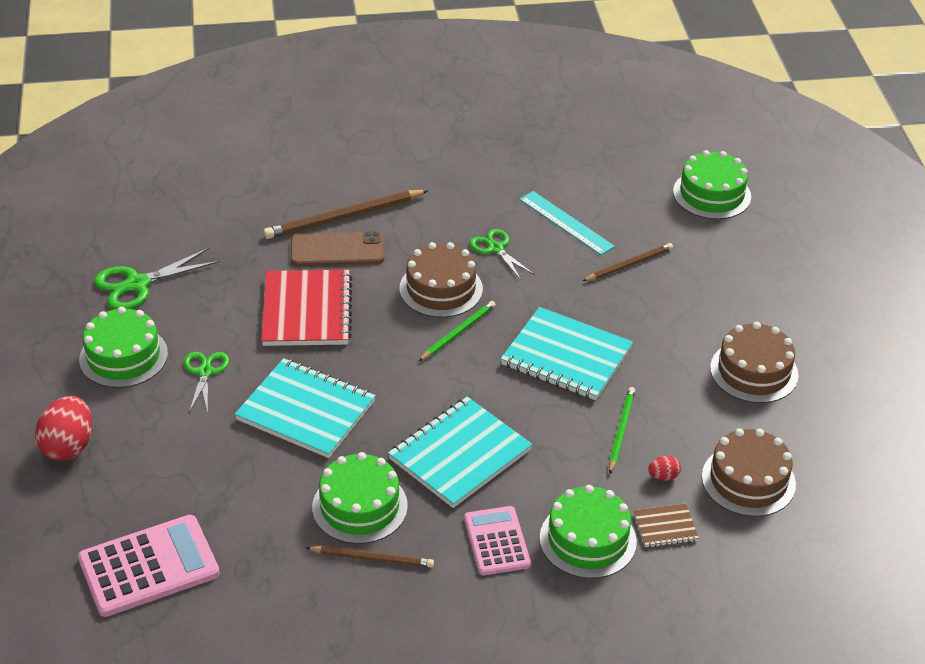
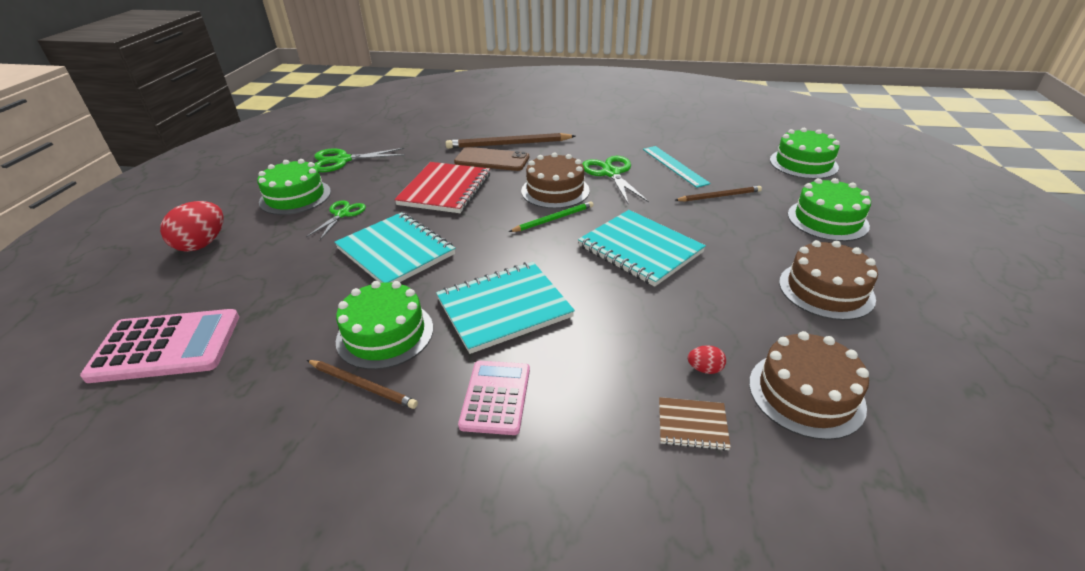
camera: 20 degrees right, 5 degrees down
(495, 248) = (611, 173): green scissors -> green scissors, size x1.52
(588, 540) = (596, 418): green cake -> green cake (827, 220)
(621, 430) = (671, 317): green pencil -> none

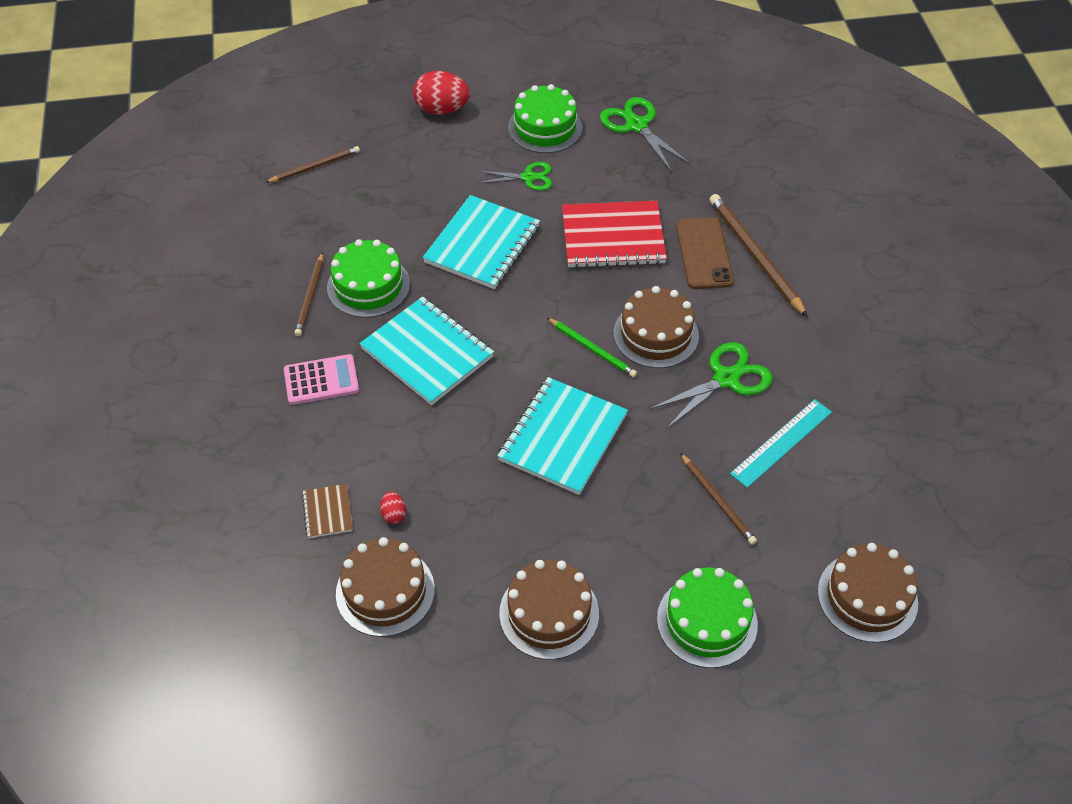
camera: 70 degrees right, 15 degrees up
(166, 346) = (315, 166): pink calculator -> brown pencil
(803, 163) = (867, 597): green cake -> brown cake

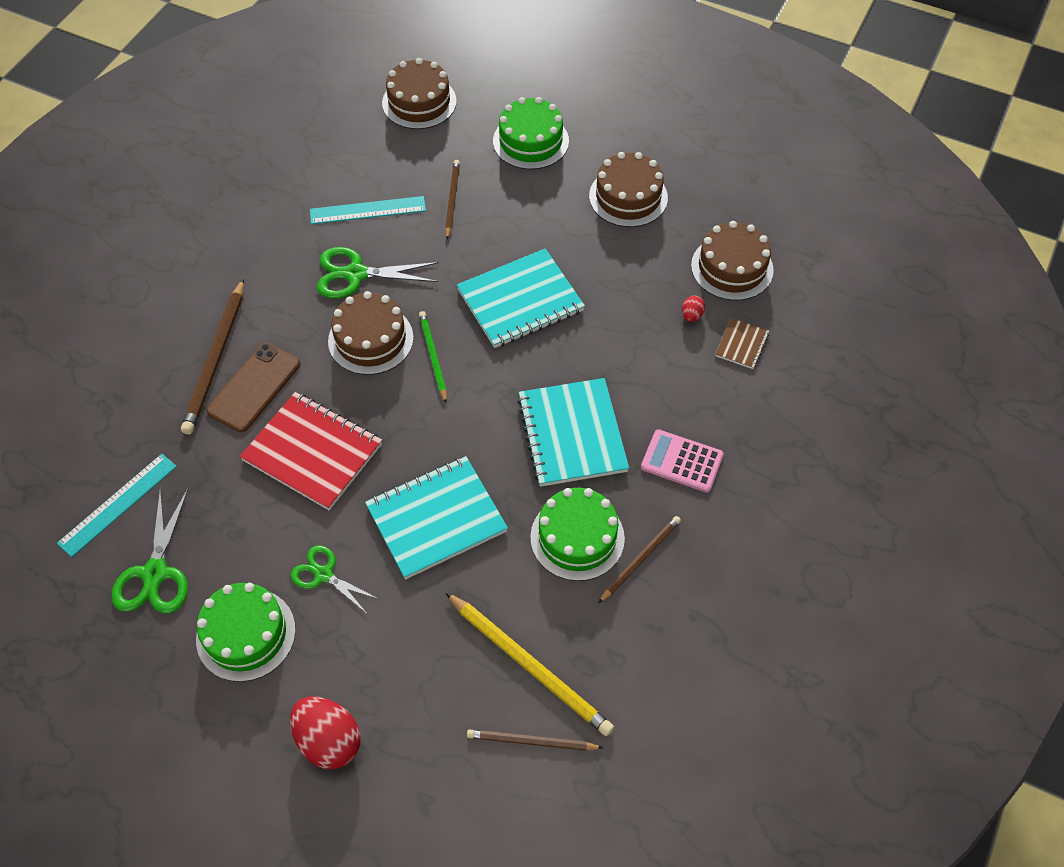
camera: 145 degrees left, 5 degrees up
(346, 200) = (529, 665): none -> yellow pencil
(706, 144) = (118, 504): none -> turquoise ruler

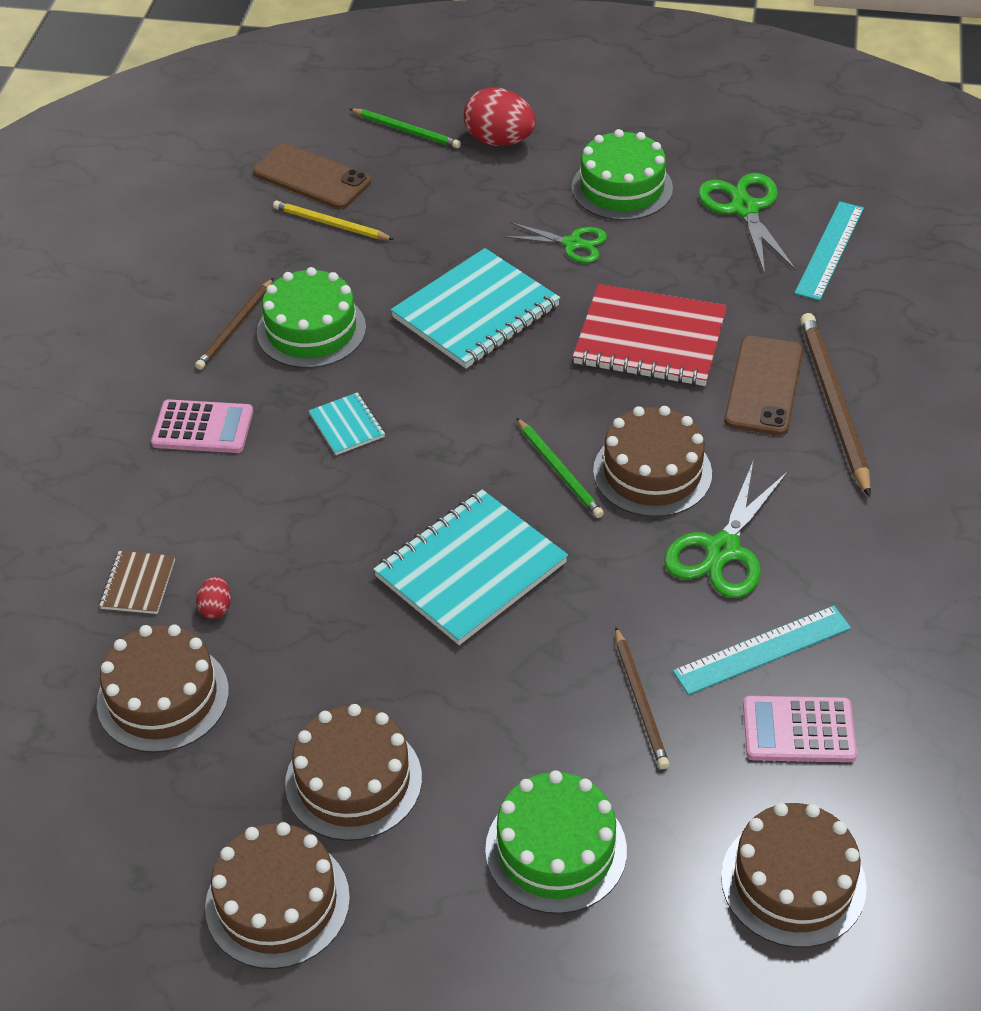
camera: 165 degrees right, 10 degrees down
(355, 274) = (722, 550): green scissors -> green scissors turned 135 degrees clockwise
(374, 165) = (798, 730): none -> pink calculator
(415, 789) = (406, 130): none -> green pencil
(529, 665) = (330, 224): yellow pencil -> yellow pencil, size x0.60
(531, 741) = (312, 177): brown pencil -> brown phone
(572, 434) = (347, 425): turquoise notebook -> turquoise notebook, size x0.47
(681, 150) = (277, 902): none -> brown cake

